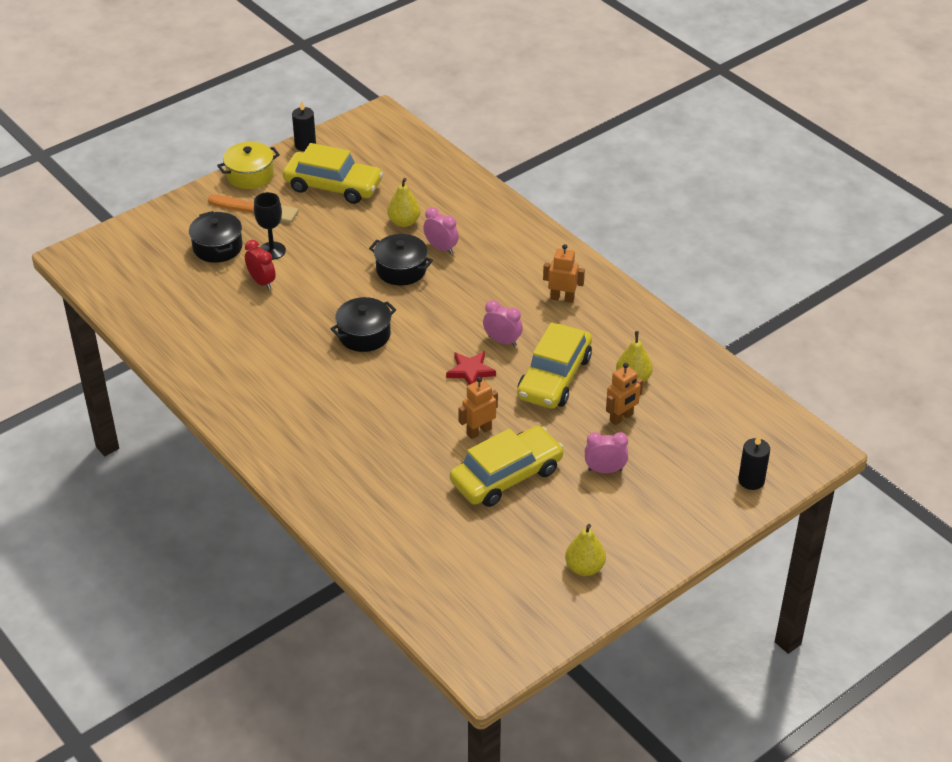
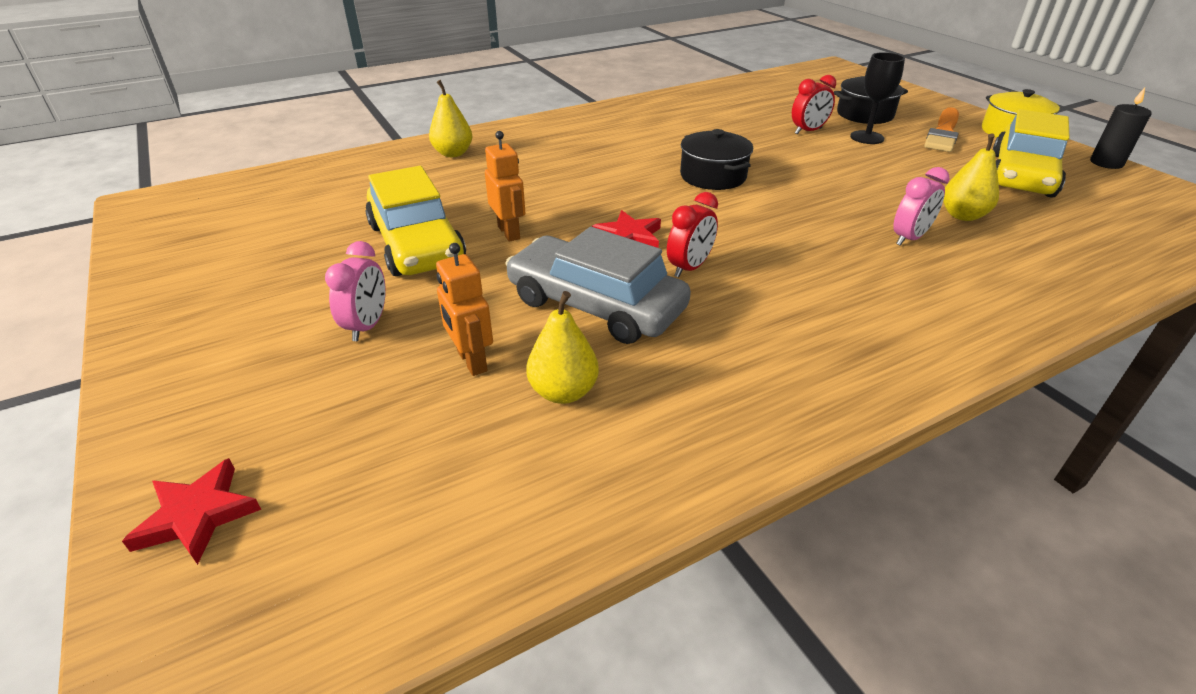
camera: 100 degrees right, 5 degrees down
(401, 270) = (848, 206): black pot -> none
(502, 341) = (689, 268): pink clock -> red clock
(554, 377) = (596, 305): yellow car -> grey car
(562, 298) = (799, 338): orange robot -> none
(584, 568) = (207, 283): yellow pear -> yellow pear (453, 153)
(751, 480) = (197, 515): black candle -> red star

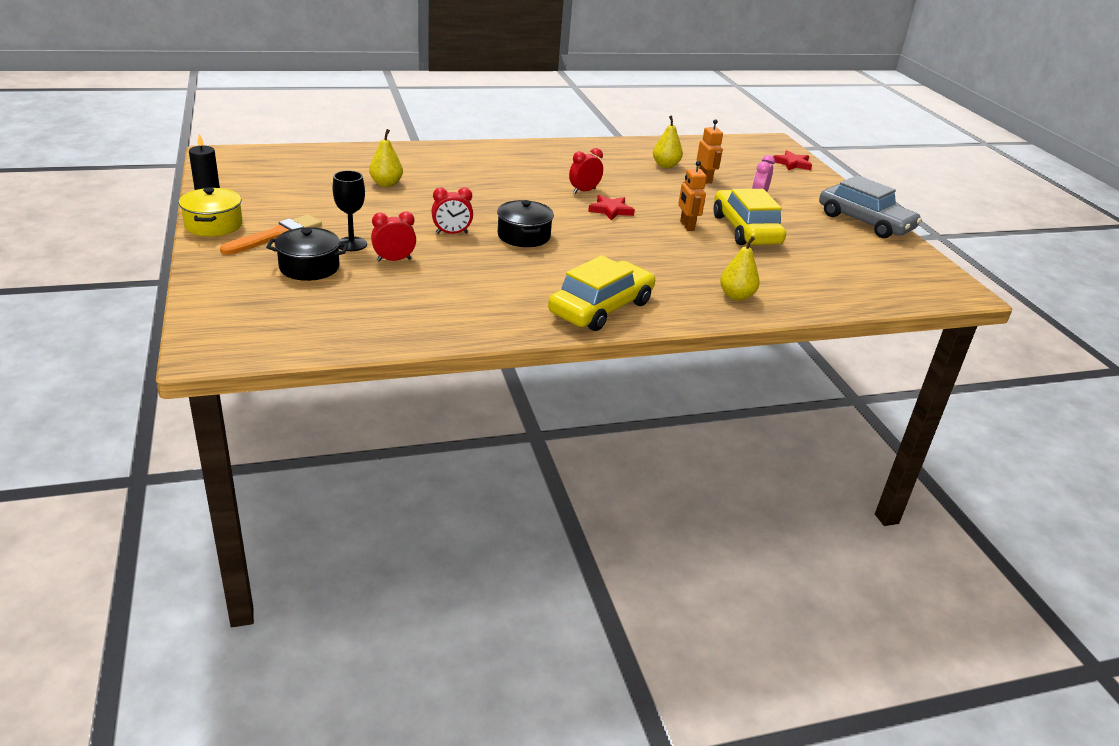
camera: 170 degrees left, 5 degrees down
(596, 305) = (643, 186): grey car -> grey car (865, 222)
(792, 165) = (452, 233): none -> red clock
(909, 238) = (440, 180): pink clock -> none
(1021, 175) = (291, 196): yellow car -> yellow car (601, 308)

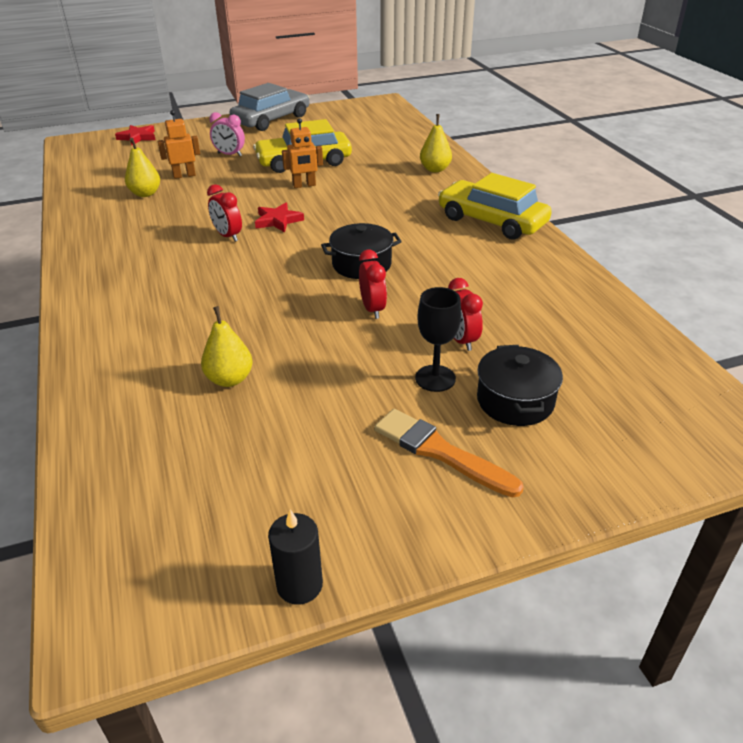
camera: 90 degrees left, 5 degrees up
(213, 225) = (434, 532): yellow pot -> none

